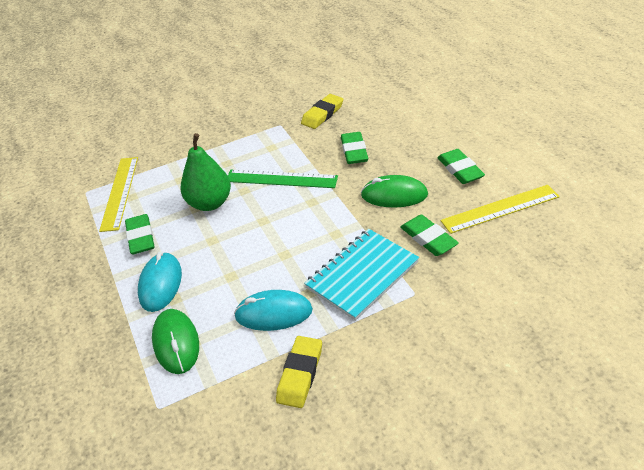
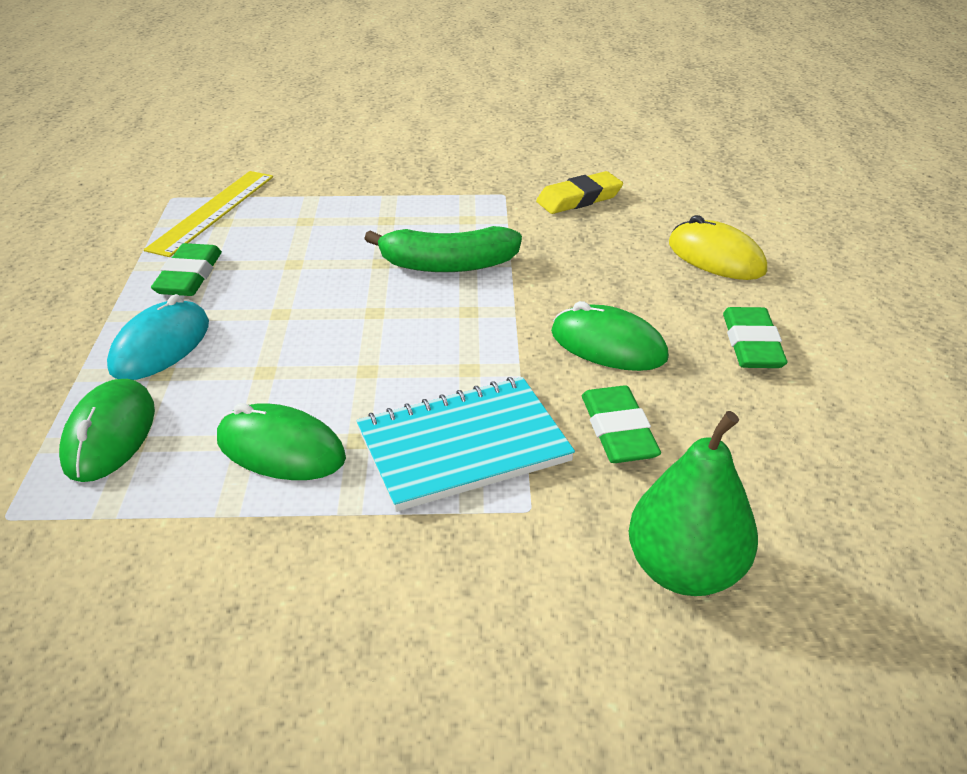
camera: 20 degrees right, 5 degrees down
(210, 203) = (319, 264): green pear -> green pear (684, 570)
(273, 313) = (281, 449): turquoise mouse -> green mouse
(281, 179) = (447, 265): green ruler -> green banana
(300, 374) = (244, 559): yellow eraser -> none
(354, 151) = (590, 262): green eraser -> none
(414, 126) = (716, 257): none -> yellow mouse
(500, 209) = (784, 429): yellow ruler -> none

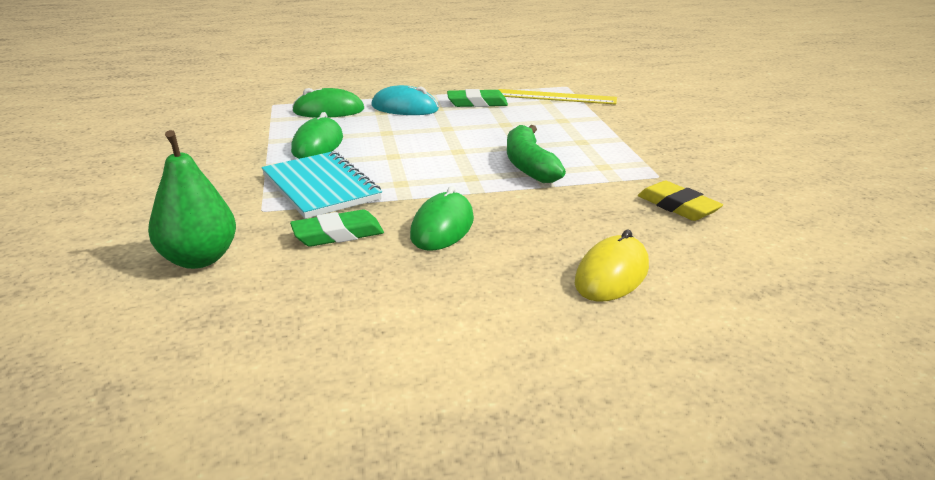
camera: 80 degrees right, 10 degrees down
(751, 344) = (463, 290): green eraser -> none

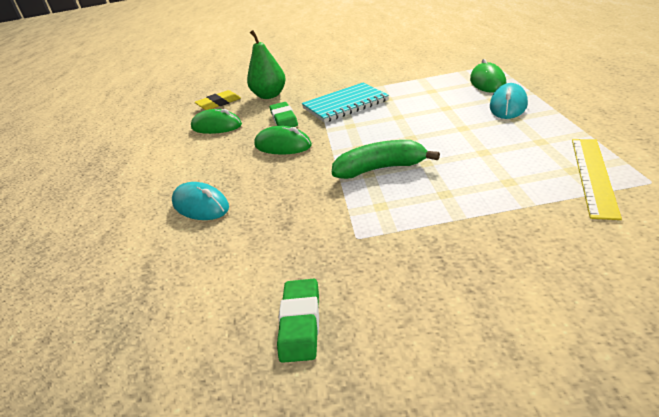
camera: 100 degrees right, 5 degrees up
(317, 144) = (415, 91): green mouse -> green mouse (216, 126)
(477, 103) = (541, 133): green eraser -> green eraser (300, 323)
(611, 274) = (201, 205): yellow mouse -> turquoise mouse
(678, 206) = (289, 243): yellow eraser -> yellow eraser (219, 103)

